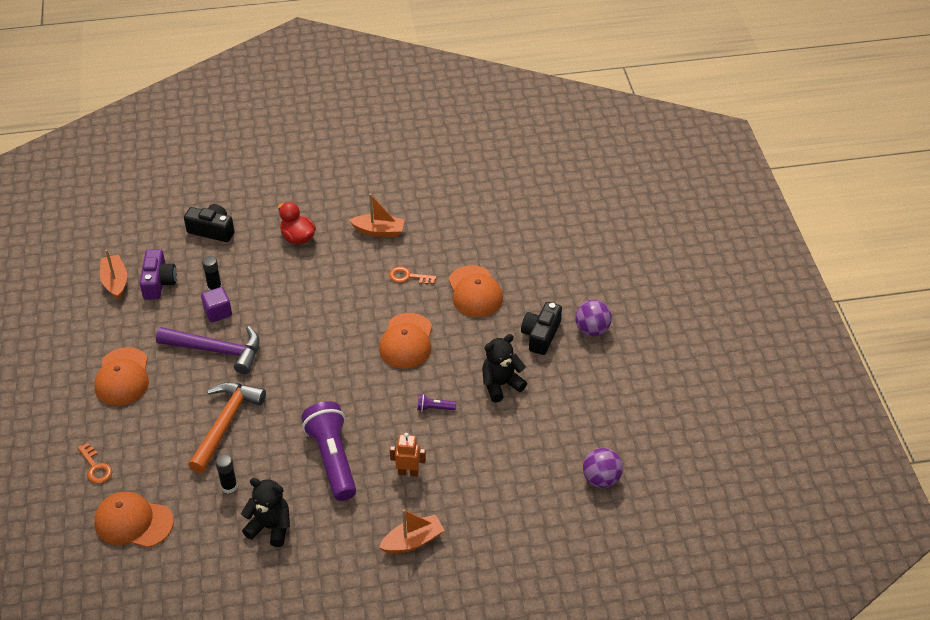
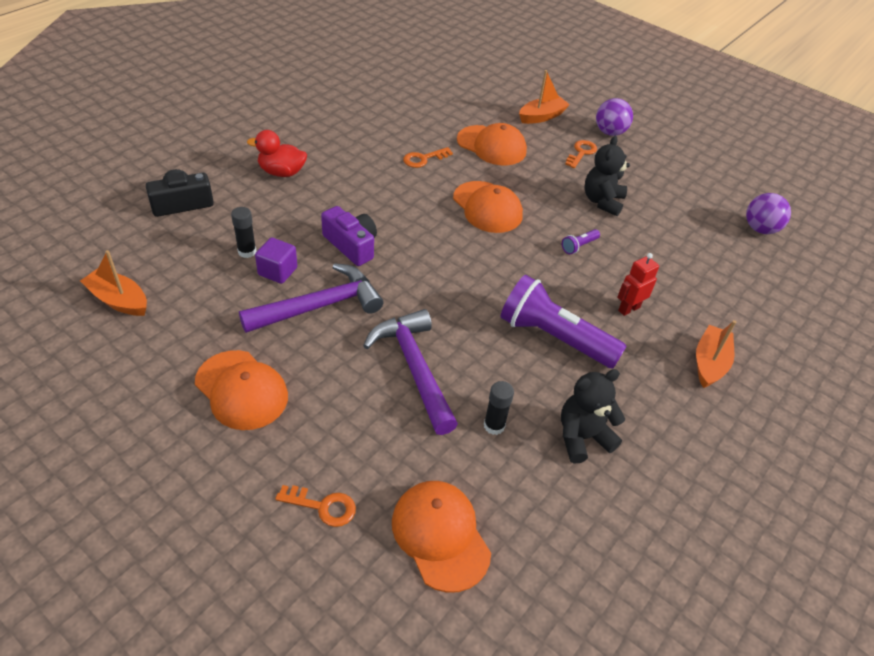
camera: 45 degrees left, 0 degrees up
(133, 522) = (440, 535): orange cap -> orange cap turned 90 degrees clockwise
(158, 282) = (175, 276): purple camera -> purple camera (351, 245)
(225, 424) = (414, 368): orange hammer -> purple hammer
(379, 231) = (352, 136): orange boat -> orange boat (541, 116)
(408, 472) = (628, 309): orange robot -> red robot
(541, 335) = (581, 153): black camera -> orange key

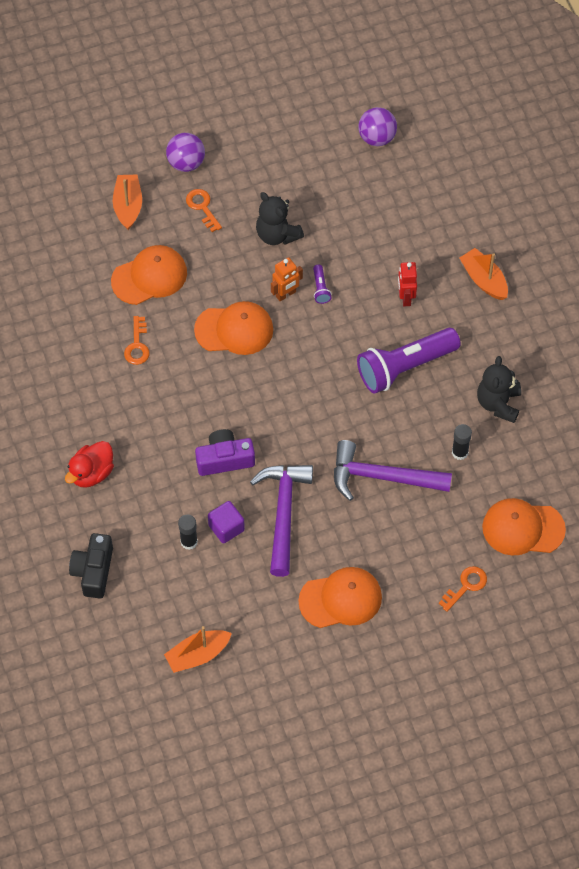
camera: 55 degrees left, 15 degrees up
(551, 226) = (286, 294): none -> orange robot

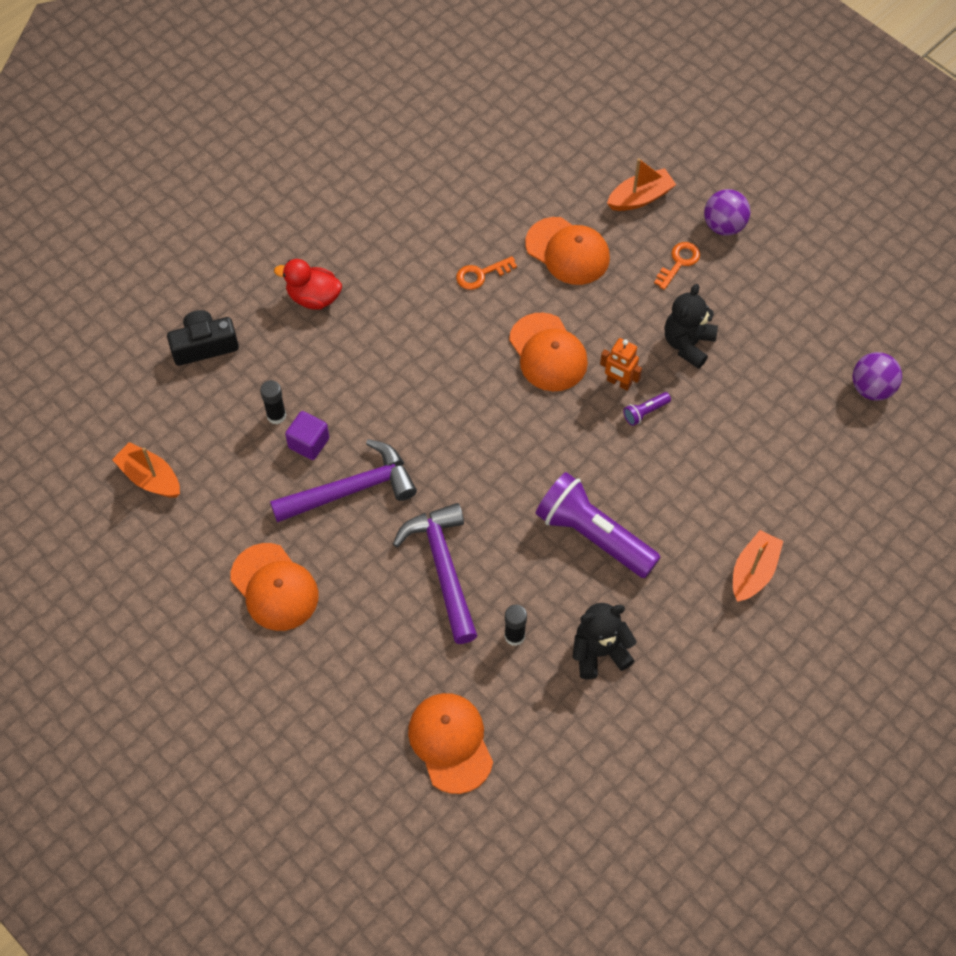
camera: 65 degrees right, 0 degrees up
(224, 459) = (388, 408): purple camera -> none
(405, 297) = (682, 500): red robot -> none
(466, 586) = (348, 710): orange key -> none

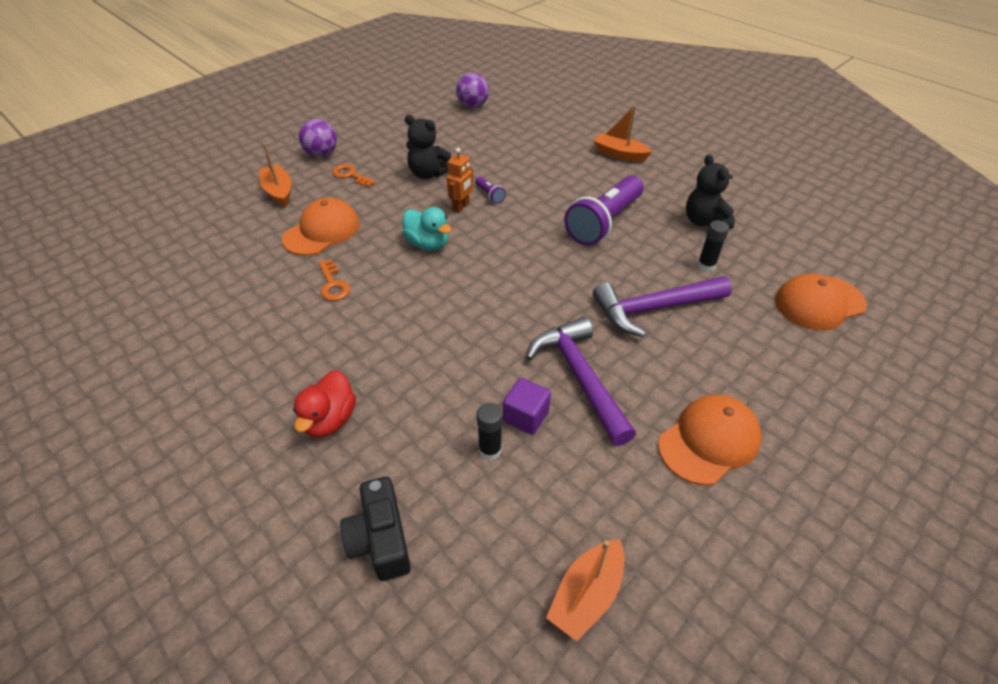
camera: 90 degrees left, 15 degrees down
(548, 353) = (428, 244): orange cap -> turquoise duck

